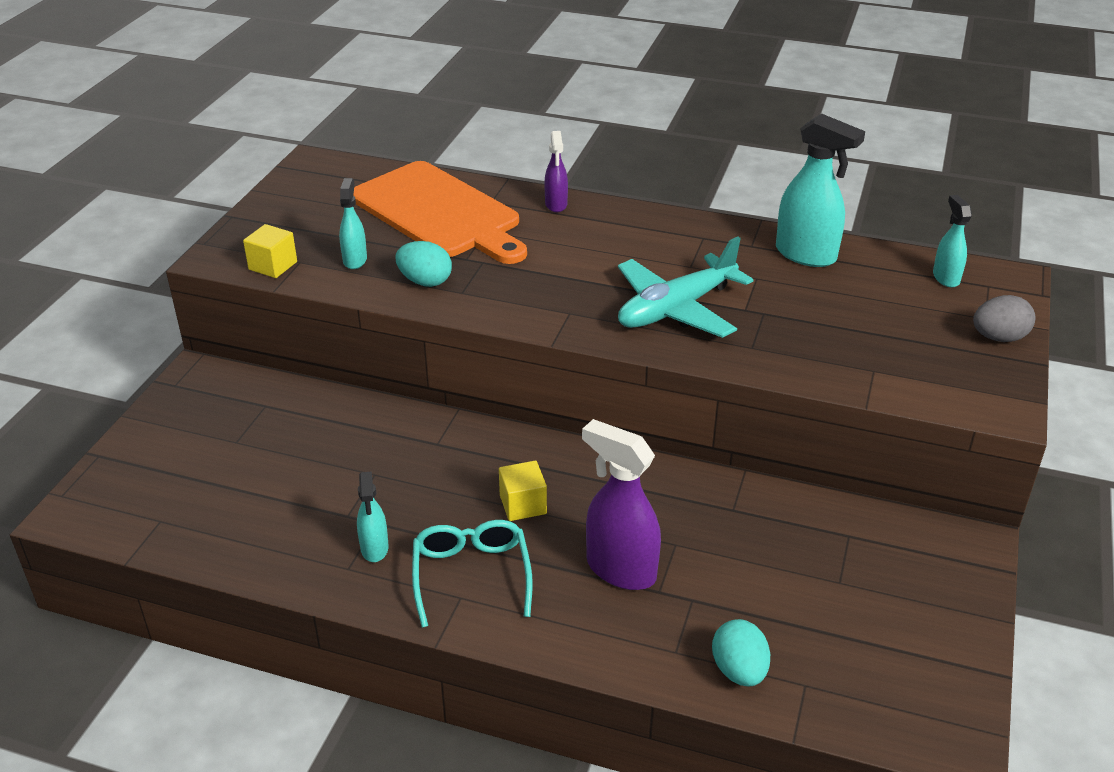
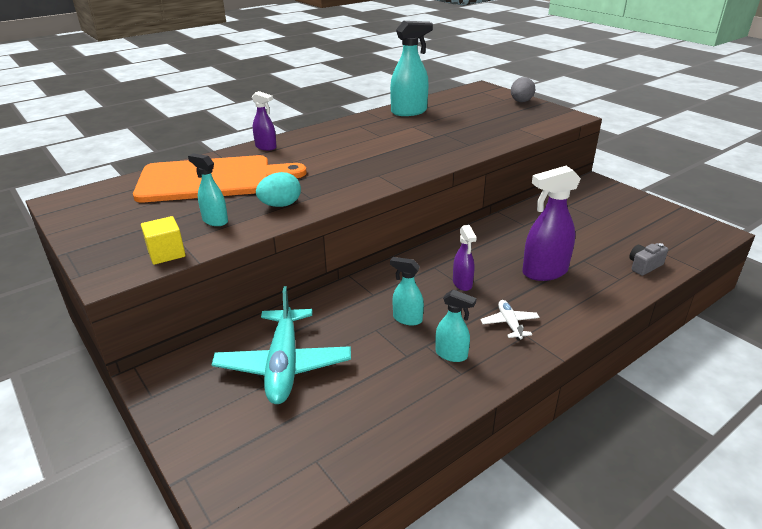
camera: 55 degrees left, 5 degrees down
(471, 575) = (509, 324): turquoise glasses -> white plane
(523, 505) = (462, 284): yellow cube -> purple spray bottle
(676, 309) = (413, 150): turquoise plane -> turquoise plane (284, 365)
(739, 671) = (644, 266): turquoise egg -> grey camera
(945, 278) = (466, 96): turquoise spray bottle -> turquoise spray bottle (407, 319)

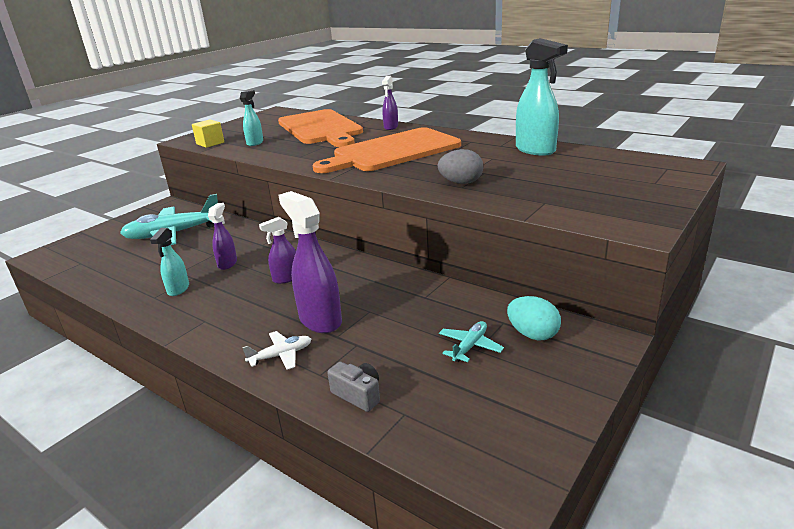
camera: 75 degrees right, 5 degrees down
(280, 205) = (283, 152): turquoise egg -> turquoise egg (532, 334)
(350, 156) = (392, 151): none -> orange cutting board
(407, 319) = (227, 263): turquoise spray bottle -> purple spray bottle
(509, 324) = (222, 310): white plane -> white plane (281, 355)
(521, 102) = (660, 192): grey egg -> grey egg (461, 182)
(594, 220) = (470, 346): none -> turquoise plane

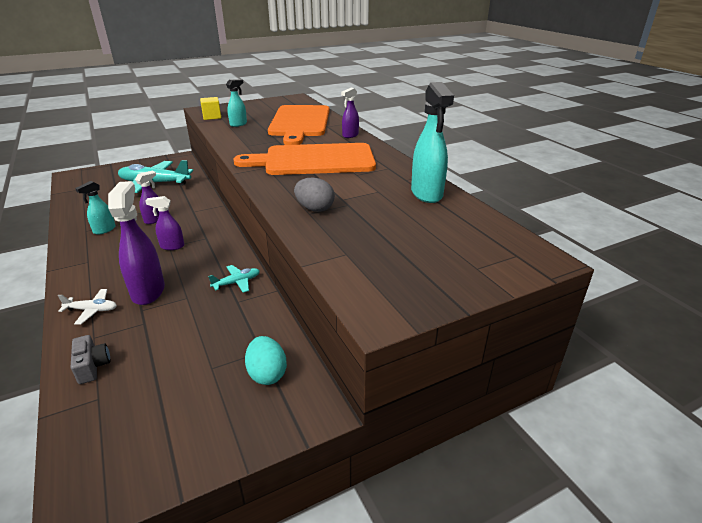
camera: 25 degrees right, 5 degrees up
(470, 346) = (209, 362): turquoise plane -> turquoise plane (237, 282)

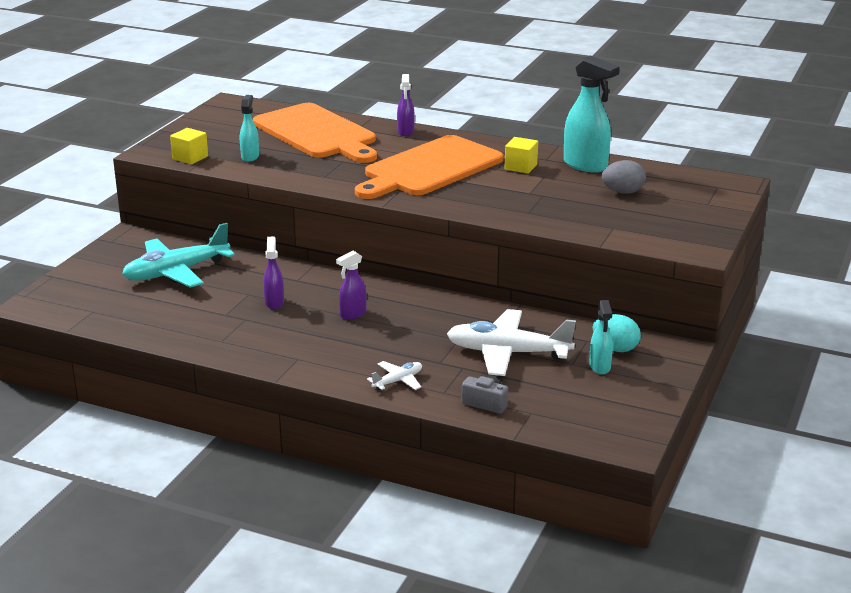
camera: 40 degrees left, 5 degrees down
(104, 230) = (242, 332): turquoise spray bottle -> turquoise spray bottle (600, 367)
(148, 291) = (415, 350): purple spray bottle -> none
(190, 328) = (508, 353): none -> white plane
(237, 282) = (477, 312): turquoise plane -> none
(315, 209) = (525, 207): grey egg -> grey egg (622, 192)
(375, 179) = (520, 167): none -> yellow cube

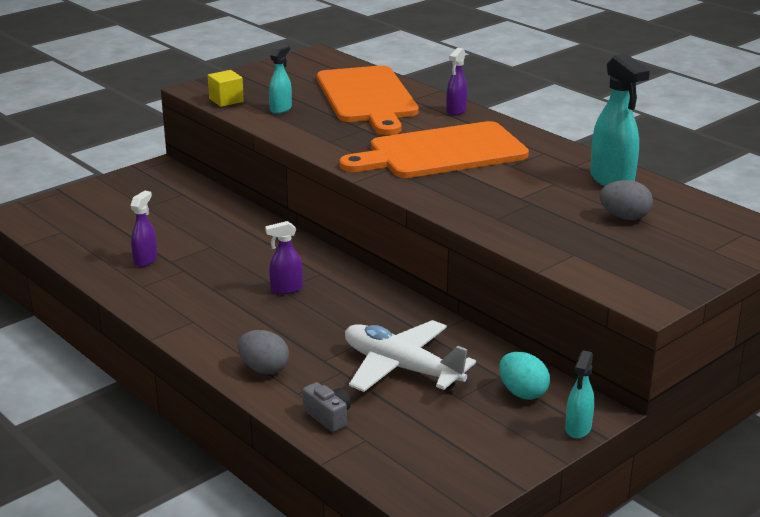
camera: 25 degrees right, 0 degrees up
(176, 272) = (167, 211): turquoise plane -> none
(274, 302) = (225, 260): purple spray bottle -> purple spray bottle (145, 260)
(398, 381) = (264, 369): white plane -> grey egg
(520, 167) = (538, 168): yellow cube -> none
(600, 367) = (486, 409): turquoise spray bottle -> turquoise spray bottle (578, 429)

